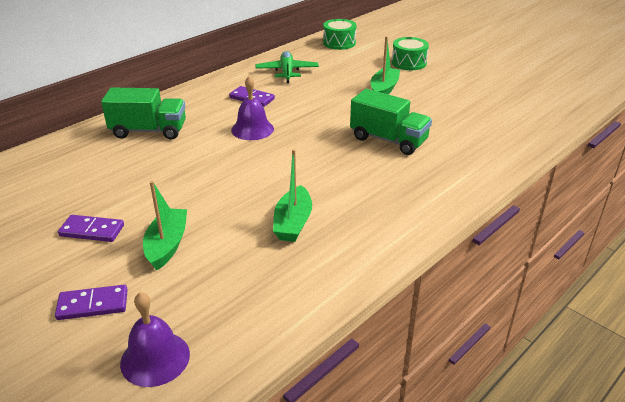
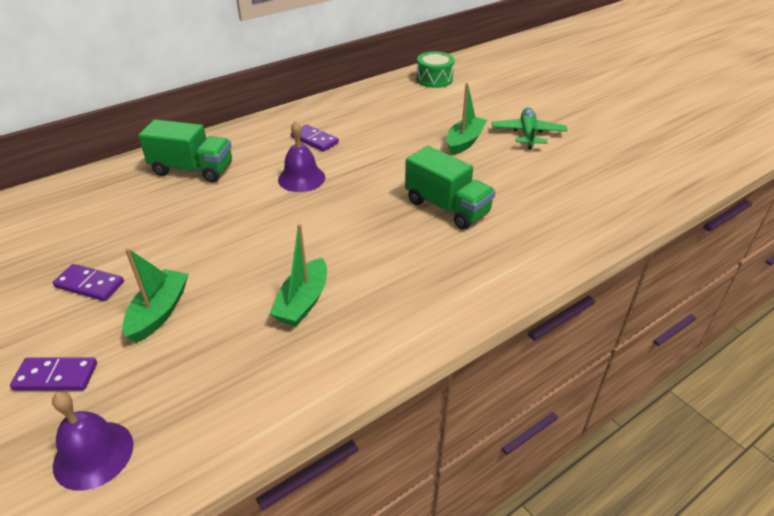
camera: 10 degrees right, 5 degrees up
(287, 72) = (364, 111): green plane -> green plane (528, 134)
(409, 63) = (504, 110): green drum -> none

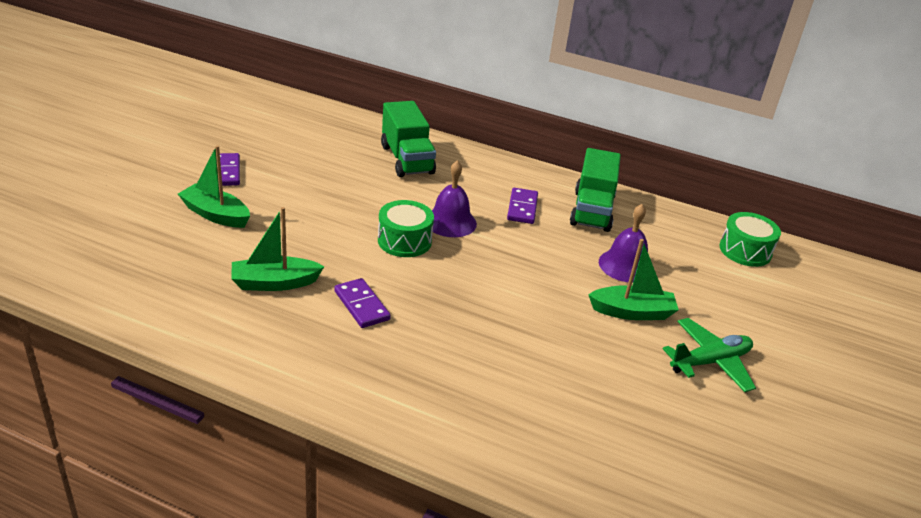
camera: 55 degrees right, 5 degrees down
(56, 376) = (126, 198): purple domino -> purple domino (361, 305)
(93, 454) = (65, 243): purple bell -> purple bell (625, 265)
(159, 312) = (216, 215): green boat -> green boat turned 135 degrees counterclockwise
(306, 209) = (404, 241): none -> green drum
(447, 207) = (489, 333): green truck -> green truck (592, 211)

